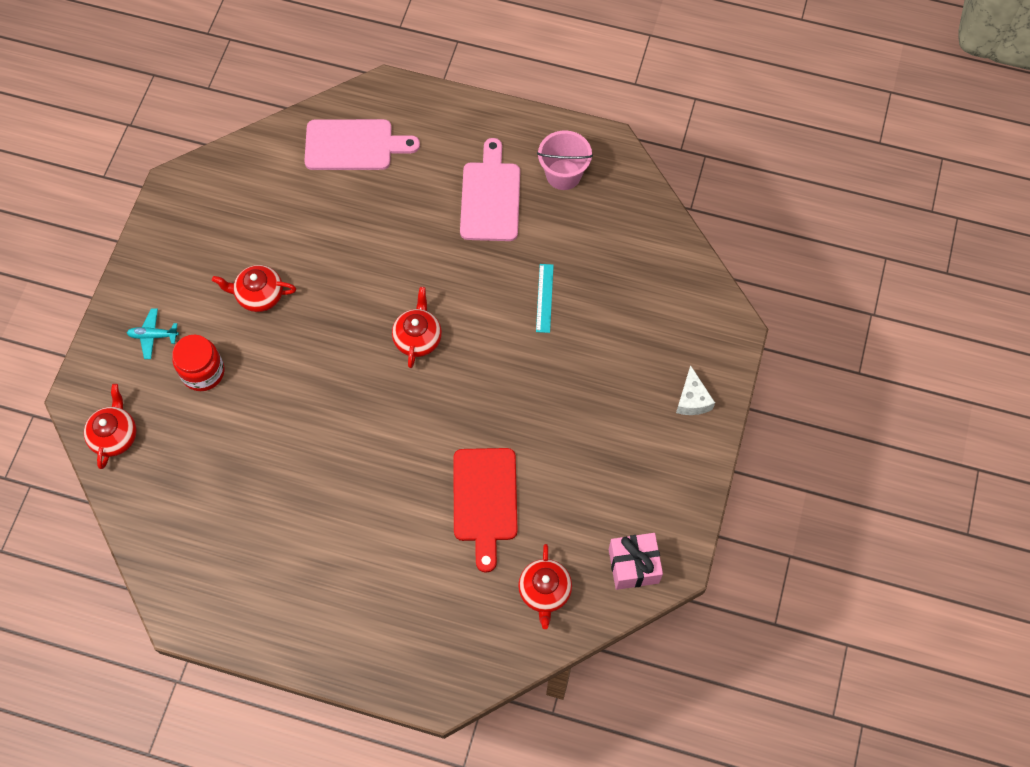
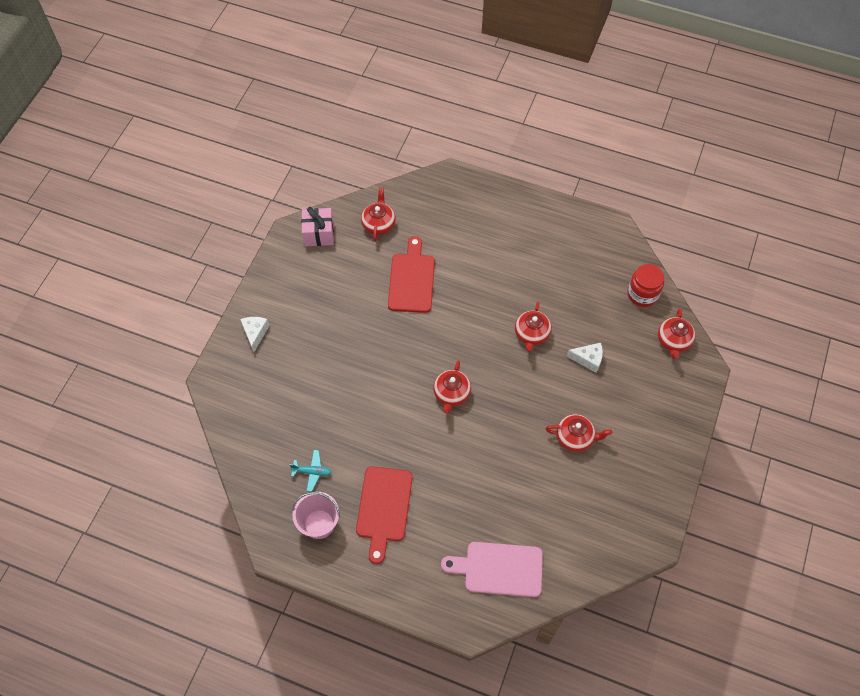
camera: 175 degrees left, 5 degrees down
(153, 336) = (655, 412): turquoise plane -> turquoise plane (312, 472)
(203, 372) = (614, 381): red jar -> red jar (642, 294)
(235, 400) = (588, 359): none -> white cheese
(311, 429) = (531, 334): none -> red teapot
(490, 197) = (384, 508): pink cutting board -> red cutting board
(544, 298) = (351, 417): turquoise ruler -> none

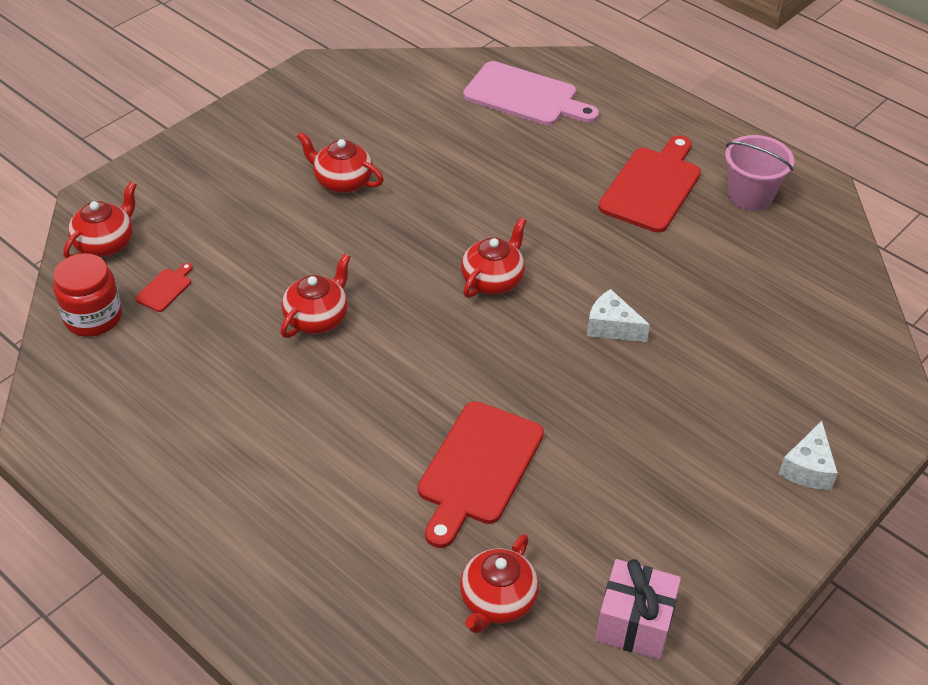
camera: 160 degrees left, 15 degrees down
(312, 472) = (746, 251): turquoise plane -> none
(588, 359) = (253, 260): white cheese -> white cheese (612, 327)
(620, 324) = (165, 288): none -> red cutting board

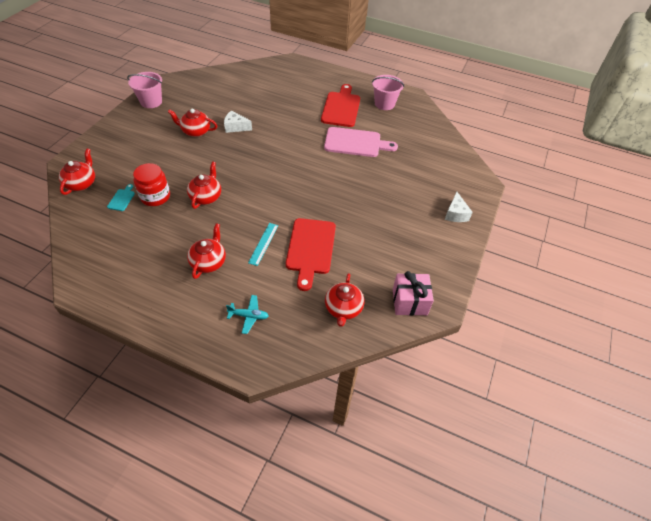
camera: 20 degrees left, 5 degrees up
(93, 317) = (87, 221): red jar -> red jar (155, 196)
(165, 288) = (122, 199): red cutting board -> turquoise cutting board
(279, 104) = (151, 102): none -> pink bucket
(315, 567) = (249, 316): none -> turquoise plane
(392, 436) = (263, 244): none -> turquoise ruler
(493, 280) = (285, 162): red teapot -> red teapot (209, 262)
(525, 96) = (269, 79): pink cutting board -> pink cutting board (355, 143)
(612, 327) = (347, 171): white cheese -> white cheese (235, 127)

